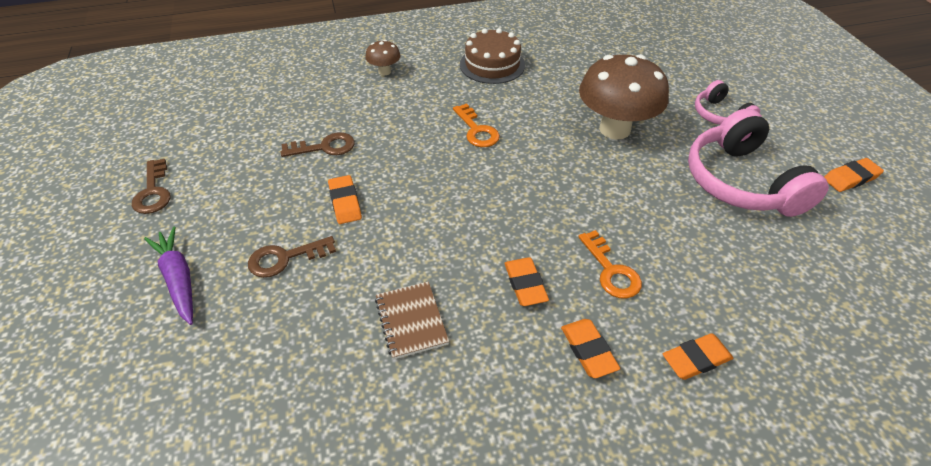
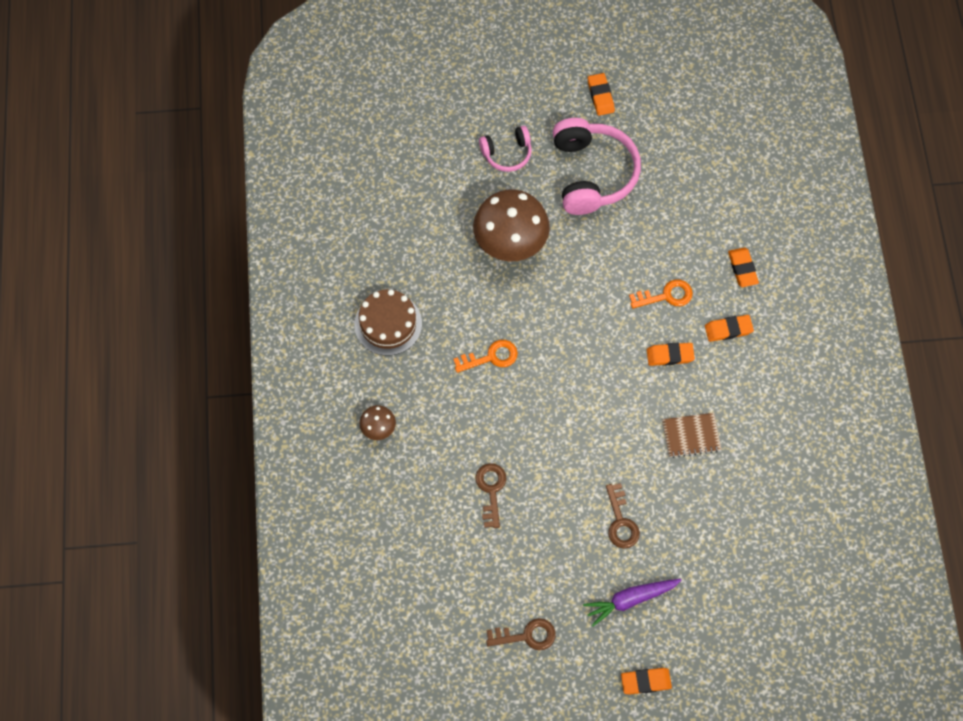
camera: 80 degrees left, 20 degrees up
(345, 202) = (566, 475): orange eraser -> orange eraser (645, 681)
(741, 182) = (592, 173): pink headphones -> pink headphones turned 90 degrees counterclockwise

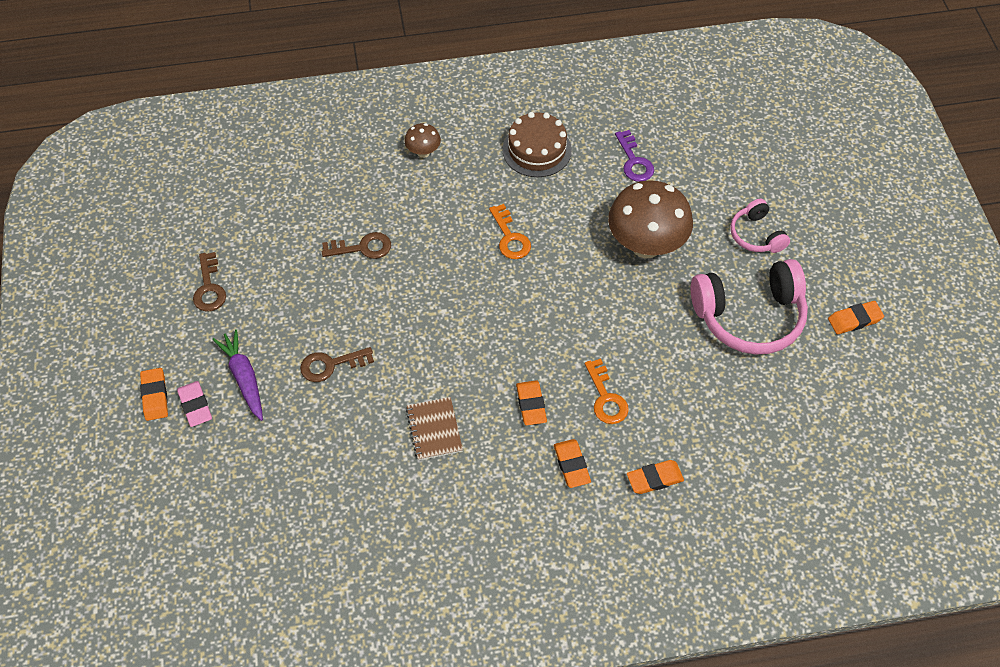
camera: 85 degrees right, 10 degrees down
(412, 240) = (634, 161): none -> purple key
(657, 643) = (195, 406): none -> pink eraser

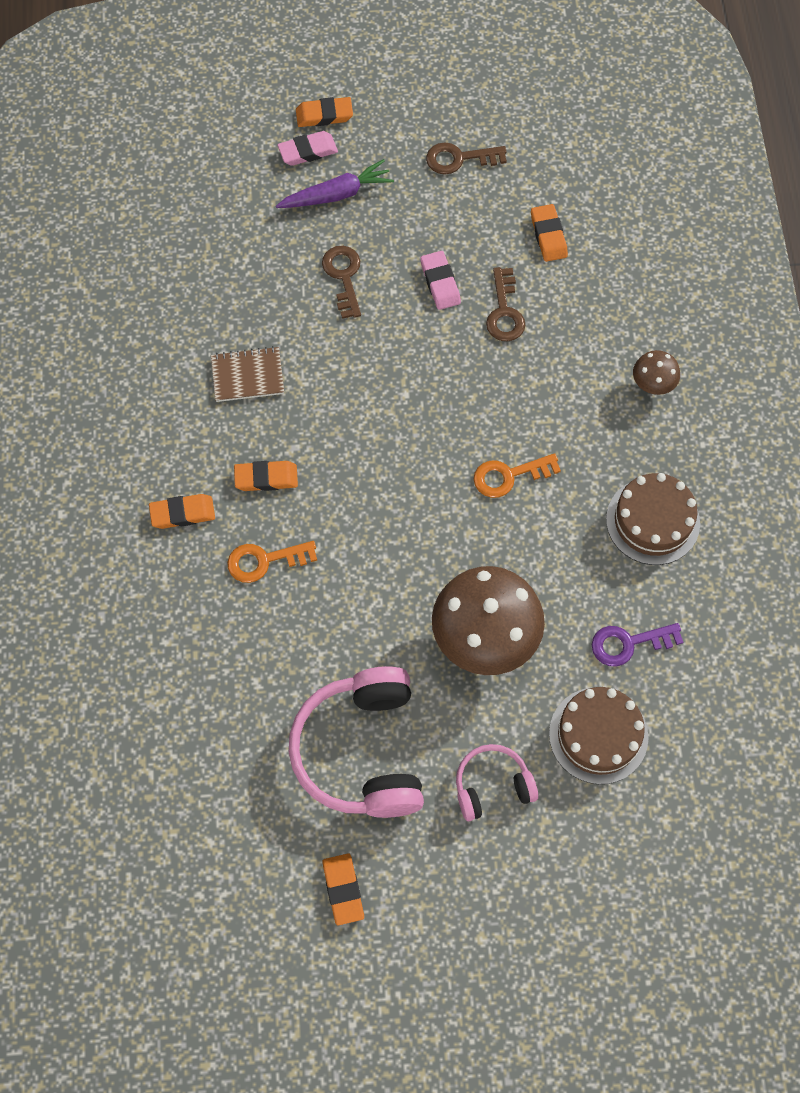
camera: 95 degrees right, 10 degrees up
(335, 293) = (440, 283): none -> pink eraser
(654, 479) = (151, 600): orange eraser -> orange eraser (548, 235)
(705, 176) = (598, 735): none -> brown cake

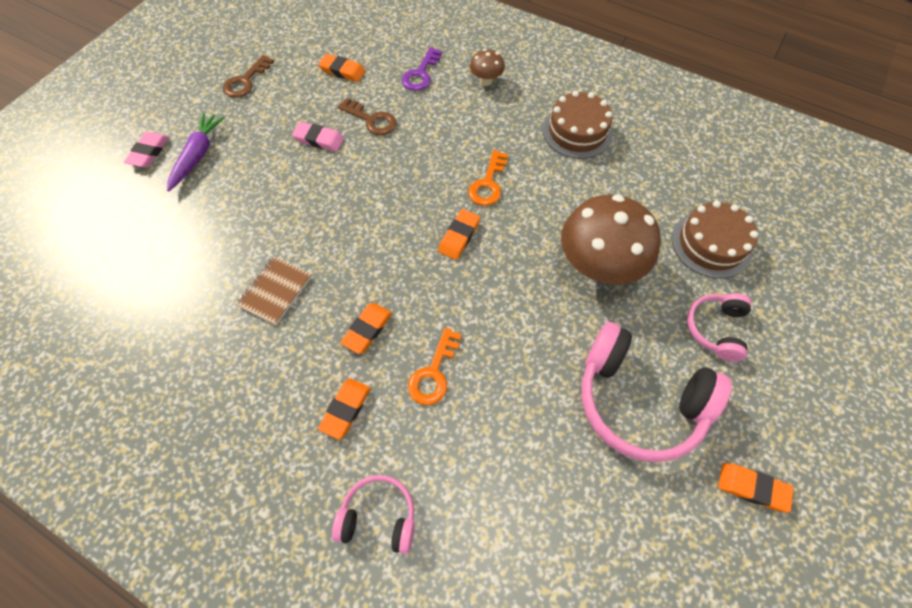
camera: 55 degrees left, 5 degrees down
(115, 600) = (379, 517): none -> pink headphones
(324, 115) = (135, 128): orange eraser -> orange eraser (459, 236)
(343, 276) = (260, 187): brown key -> none
(628, 643) = (654, 190): purple key -> purple key (421, 74)

